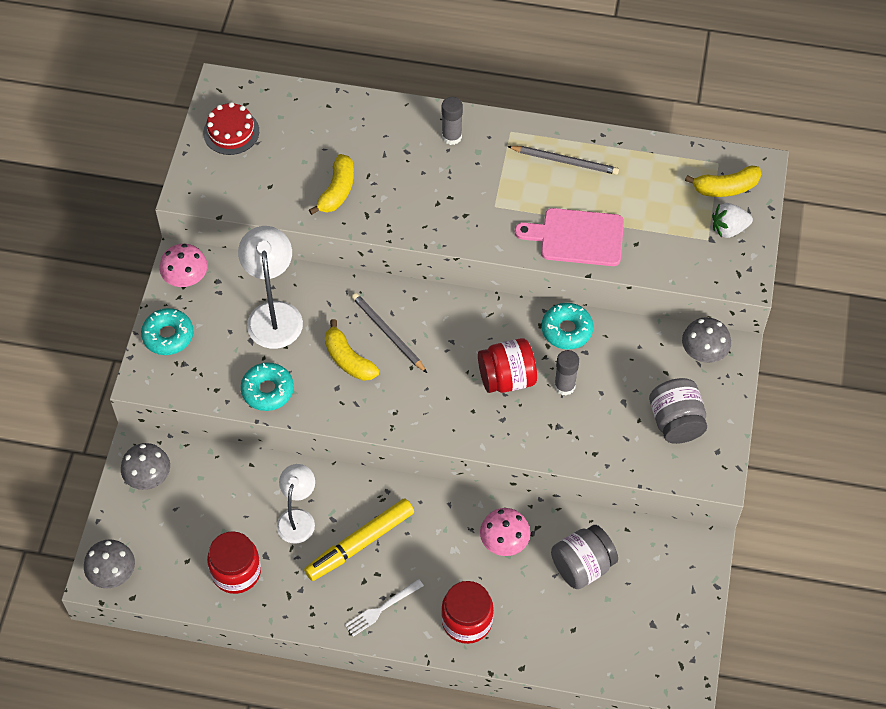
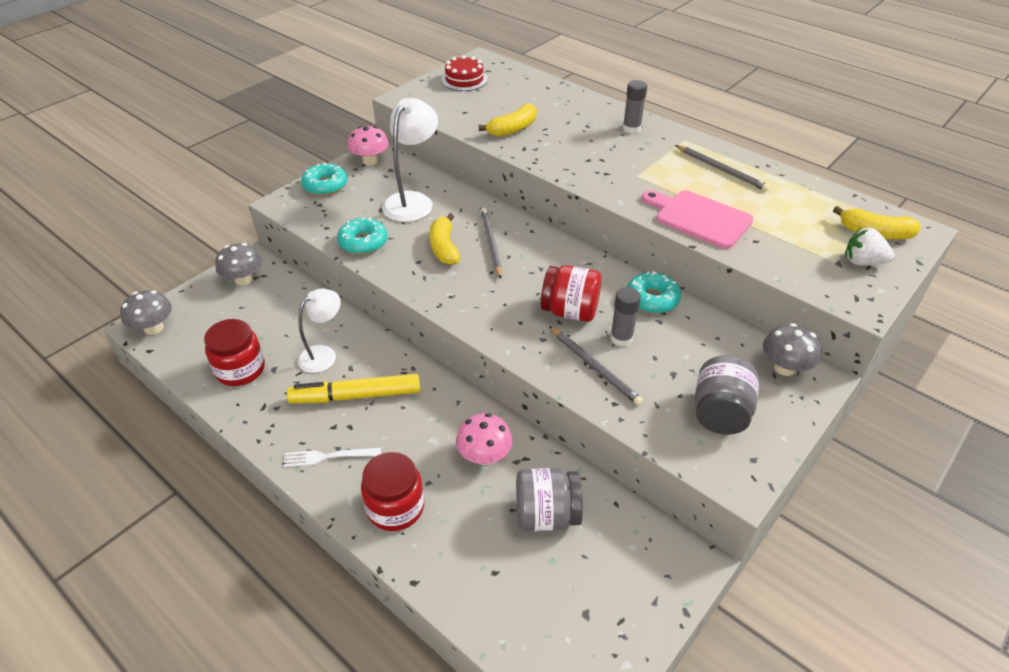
camera: 30 degrees right, 15 degrees down
(560, 426) = (594, 367): none -> grey pencil

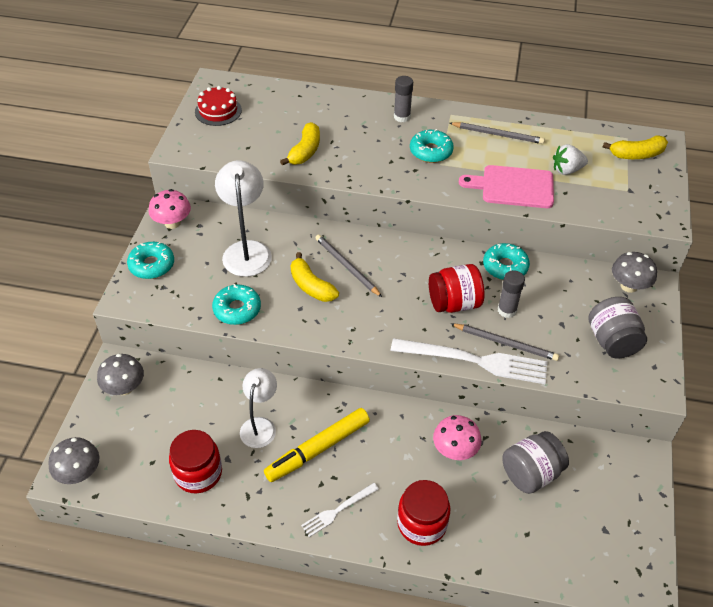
camera: 30 degrees left, 5 degrees up
(548, 370) = (475, 361): none -> white fork
(636, 163) = (431, 151): none -> turquoise donut
(862, 262) = (644, 183): white strawberry -> white strawberry (567, 170)

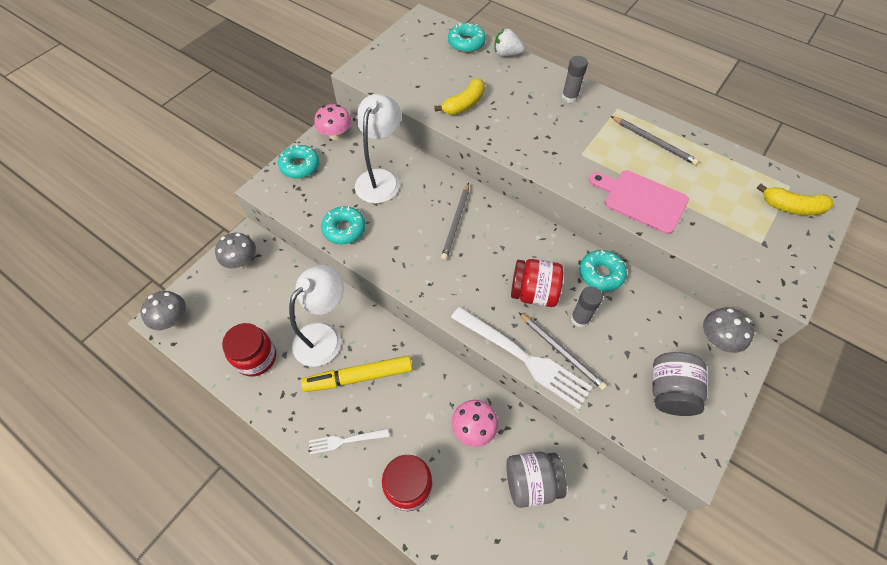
camera: 25 degrees right, 10 degrees up
(218, 111) = (411, 46): red cake -> none
(260, 425) = (324, 336): white lamp -> white lamp, size x1.51
(311, 286) = (416, 230): yellow banana -> none
(347, 266) = (456, 222): grey pencil -> grey pencil turned 150 degrees counterclockwise
(431, 151) = (578, 139): turquoise donut -> turquoise donut (466, 43)
(567, 170) = (706, 200): white strawberry -> white strawberry (506, 54)

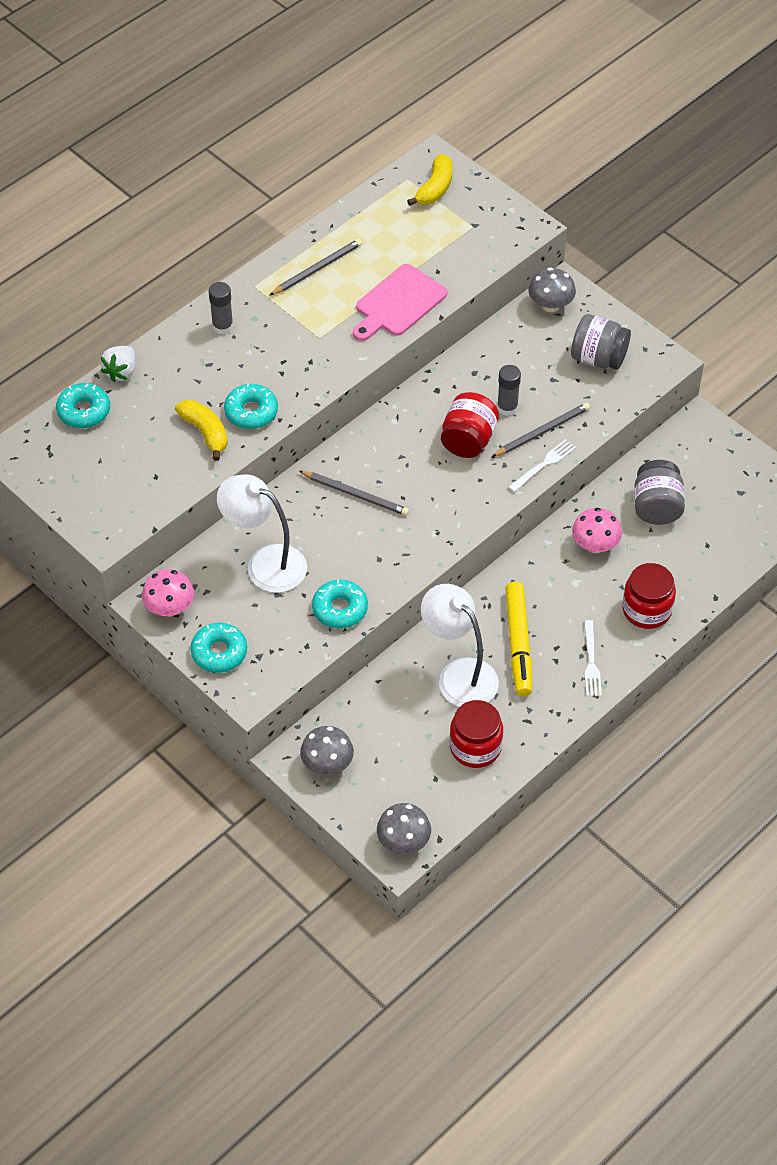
camera: 80 degrees left, 5 degrees down
(523, 358) = (544, 465): white fork -> white fork, size x0.52
(601, 274) = (456, 376): turquoise donut -> turquoise donut (251, 412)

